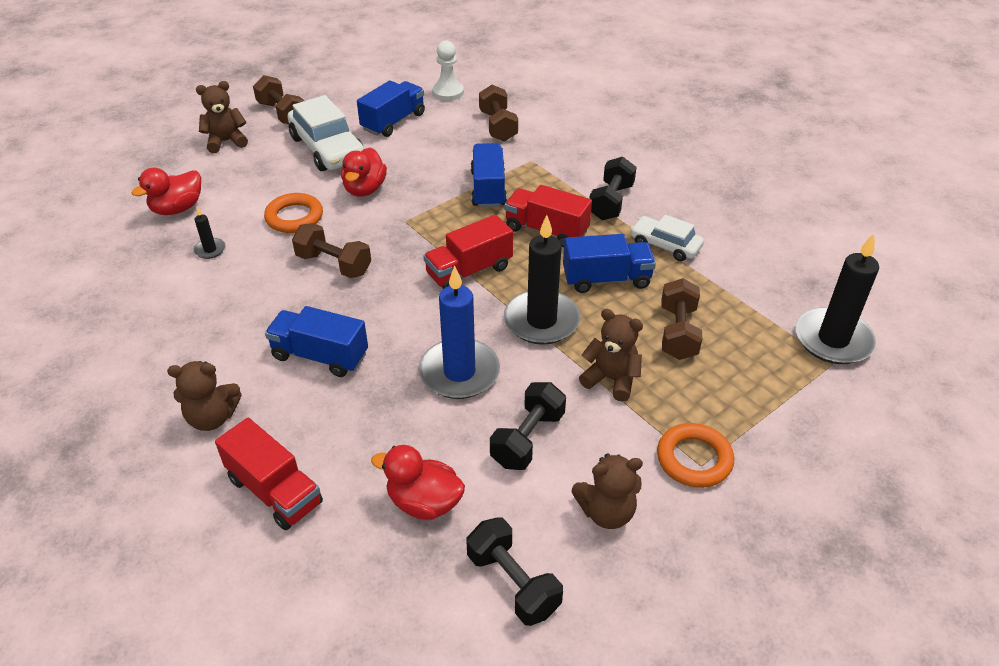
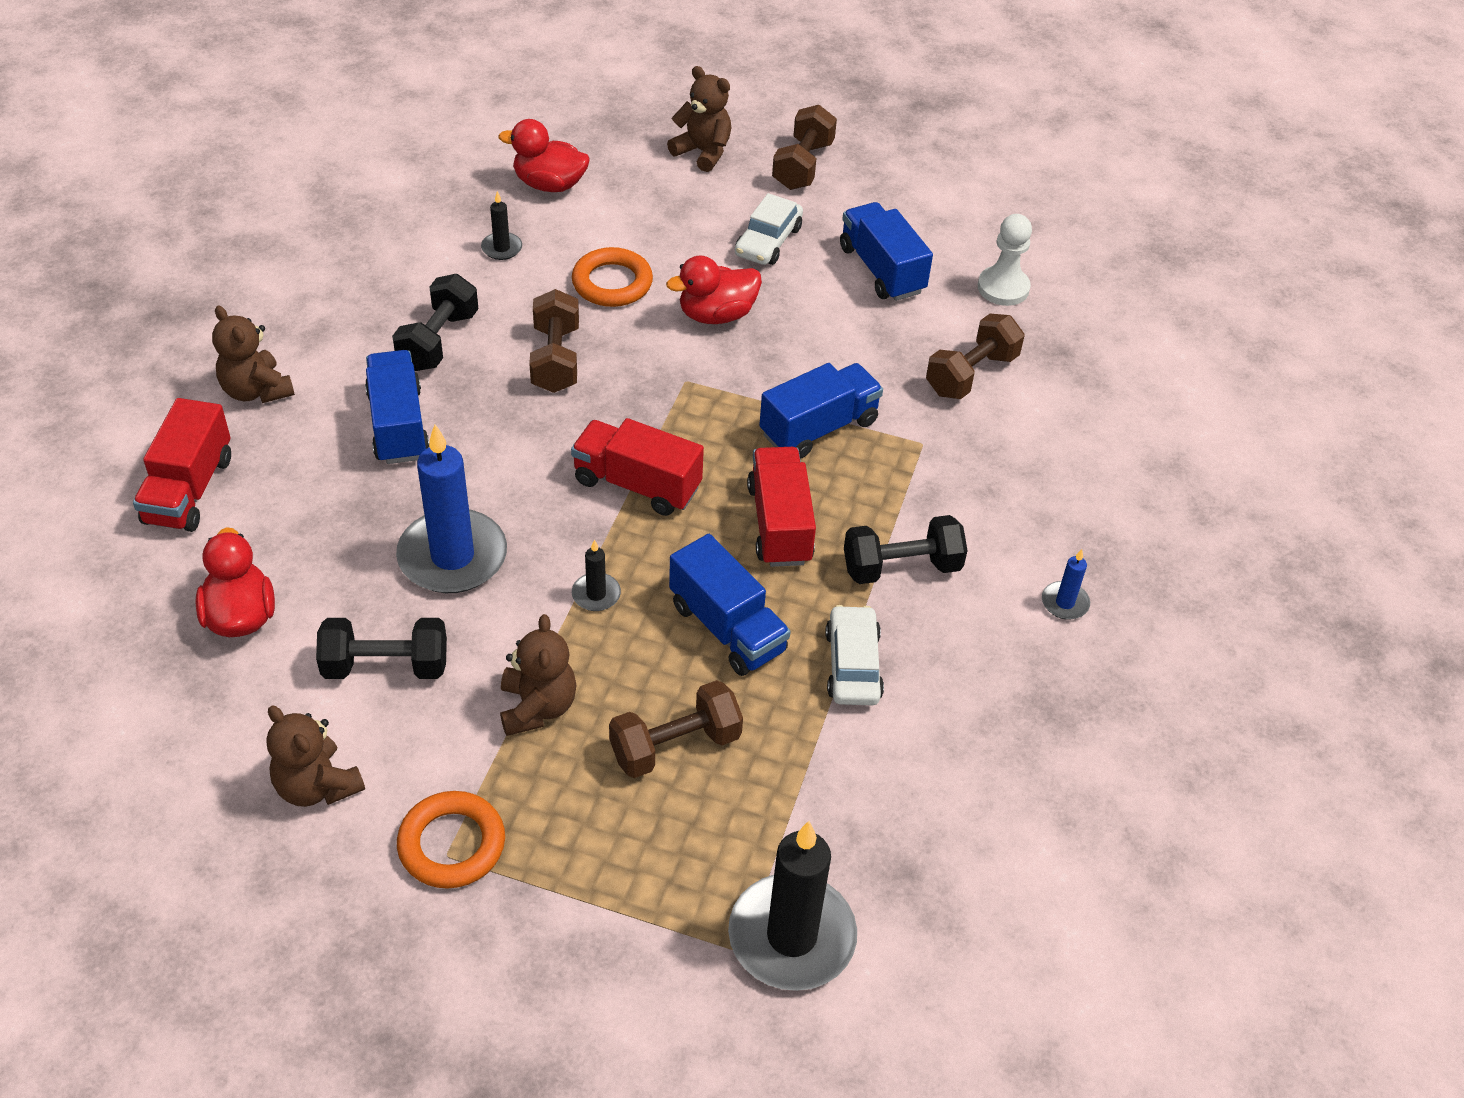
camera: 55 degrees right, 5 degrees up
(327, 148) = (768, 241): white car -> white car, size x0.60
(393, 122) = (881, 270): blue truck -> blue truck turned 120 degrees counterclockwise
(513, 583) = (173, 740): black dumbbell -> black dumbbell (438, 341)
(541, 321) = (596, 594): black candle -> black candle, size x0.44
(673, 162) = (1065, 603): none -> blue candle

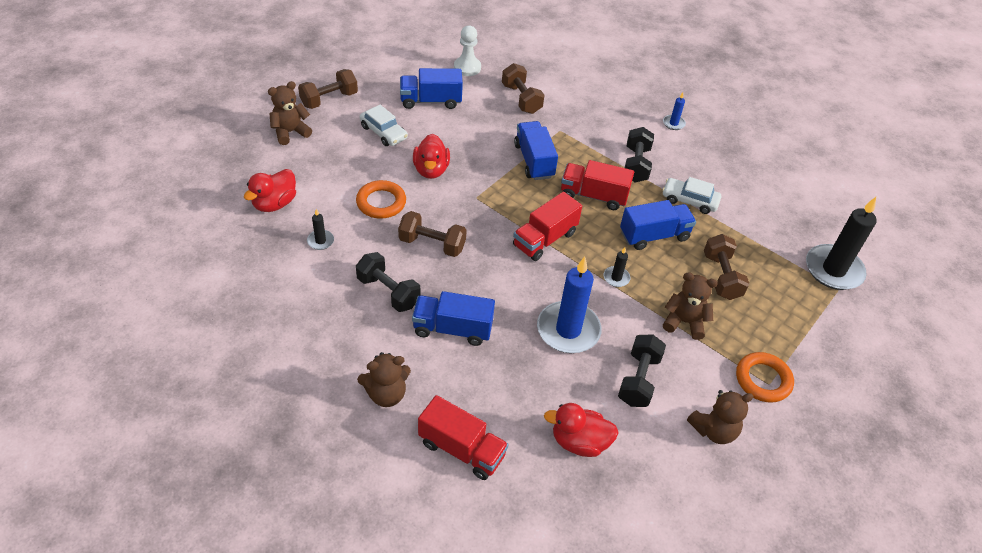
camera: 70 degrees left, 0 degrees up
(803, 165) = (329, 99): brown dumbbell -> brown dumbbell turned 75 degrees counterclockwise

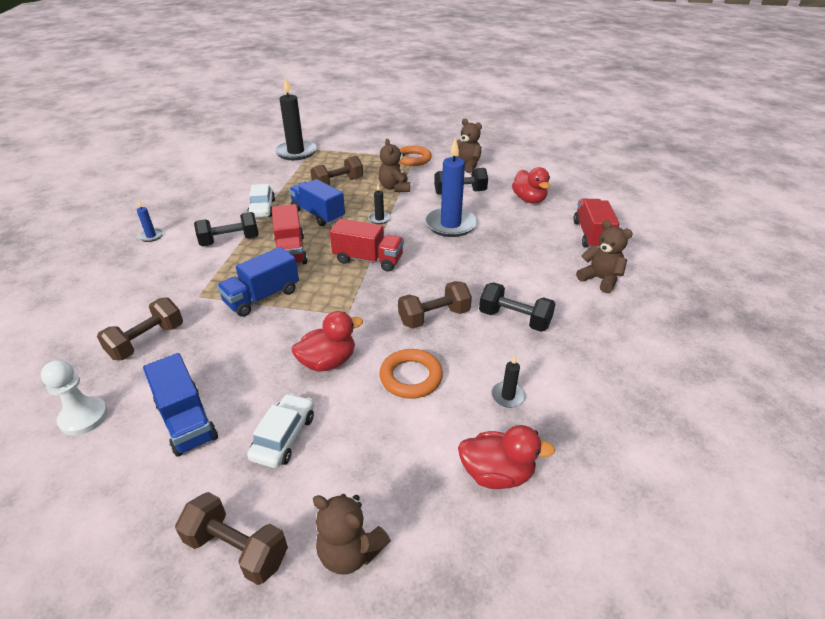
camera: 115 degrees left, 10 degrees down
(388, 292) = (514, 319): black dumbbell -> black dumbbell turned 75 degrees counterclockwise
(432, 244) = (434, 317): brown dumbbell -> brown dumbbell turned 75 degrees clockwise
(452, 329) = (509, 272): blue truck -> none

